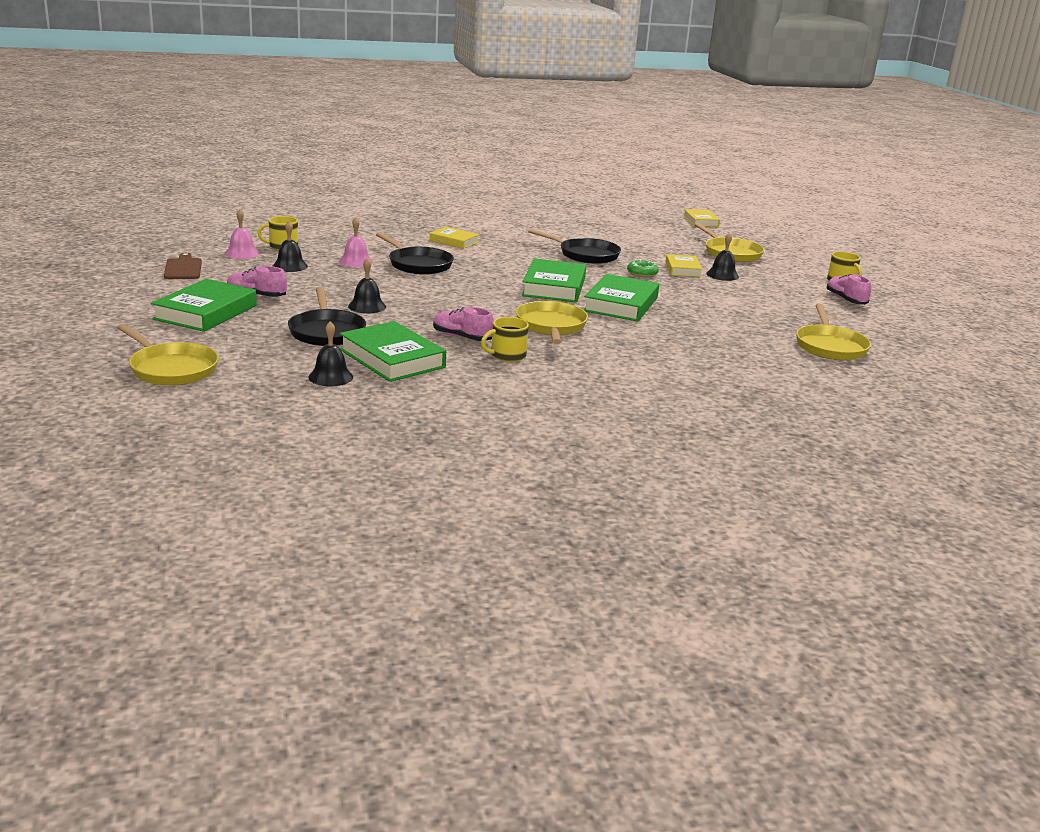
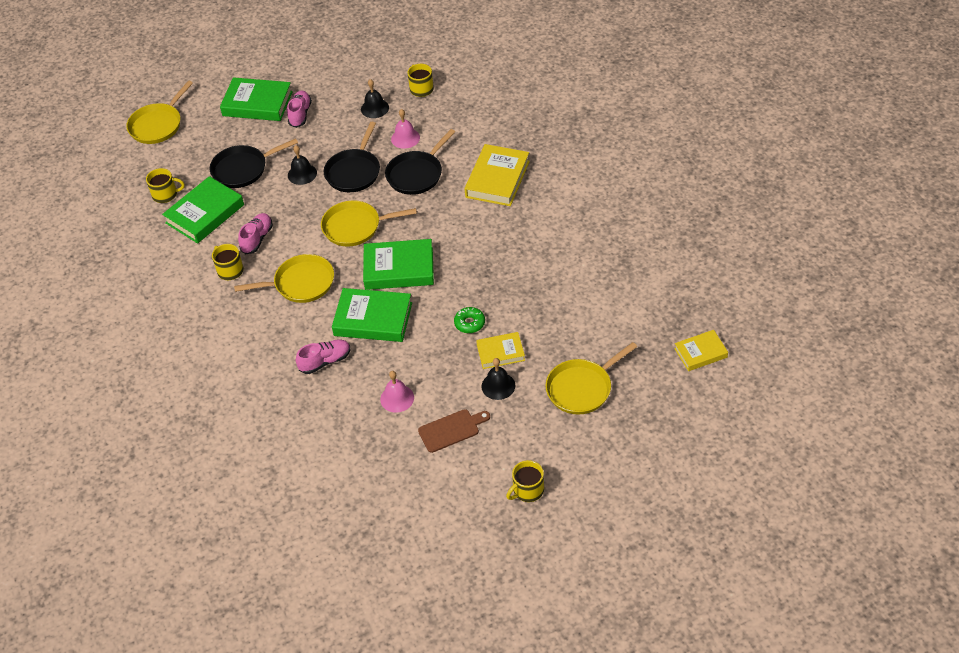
camera: 85 degrees right, 25 degrees up
(183, 268) = (342, 61): brown cutting board -> brown cutting board (451, 430)
(242, 253) = (392, 75): pink bell -> pink bell (397, 398)
(330, 377) = (165, 194): black bell -> yellow mug
(454, 241) = (497, 179): yellow book -> yellow book, size x1.68
(585, 255) = (507, 274): black pan -> black pan (354, 172)
(830, 346) = (323, 475): yellow pan -> yellow pan (355, 227)
(845, 300) = (465, 492): pink shoe -> pink shoe (325, 361)

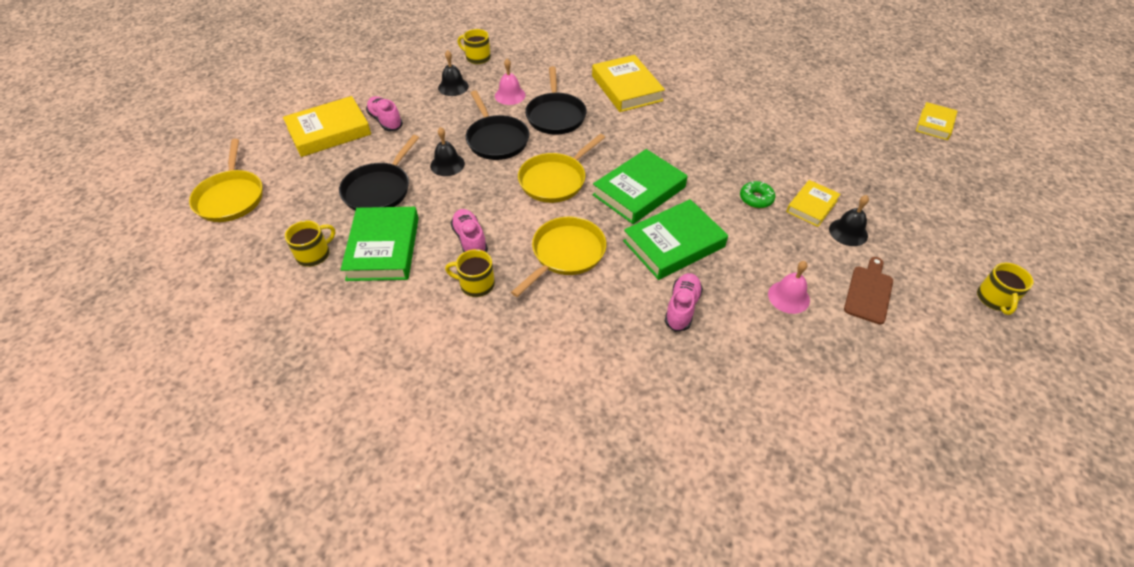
camera: 45 degrees left, 0 degrees up
(257, 104) = (329, 131): green book -> yellow book
(582, 388) = (905, 195): yellow pan -> none

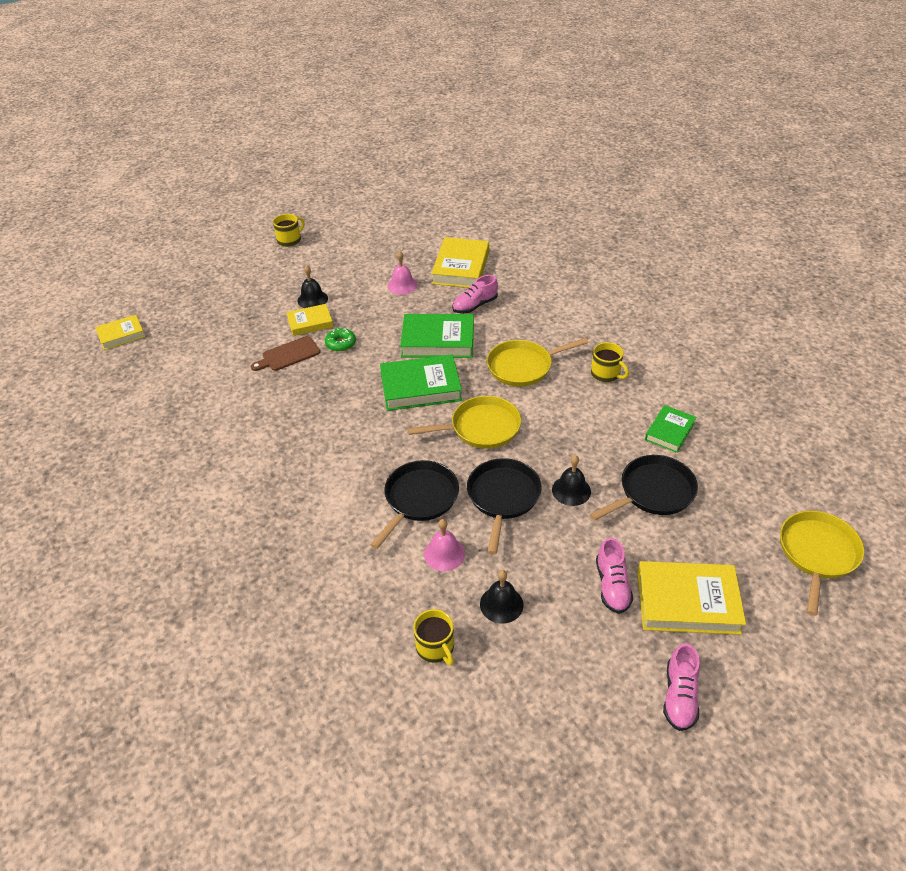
camera: 145 degrees left, 5 degrees down
(314, 254) = (734, 452): yellow mug -> none
(383, 248) = (669, 431): green book -> green book, size x0.59
(470, 240) = (591, 408): pink shoe -> pink shoe (679, 696)
(626, 88) = (313, 499): yellow book -> yellow book (461, 268)
(869, 292) = (352, 269): brown cutting board -> brown cutting board (288, 355)

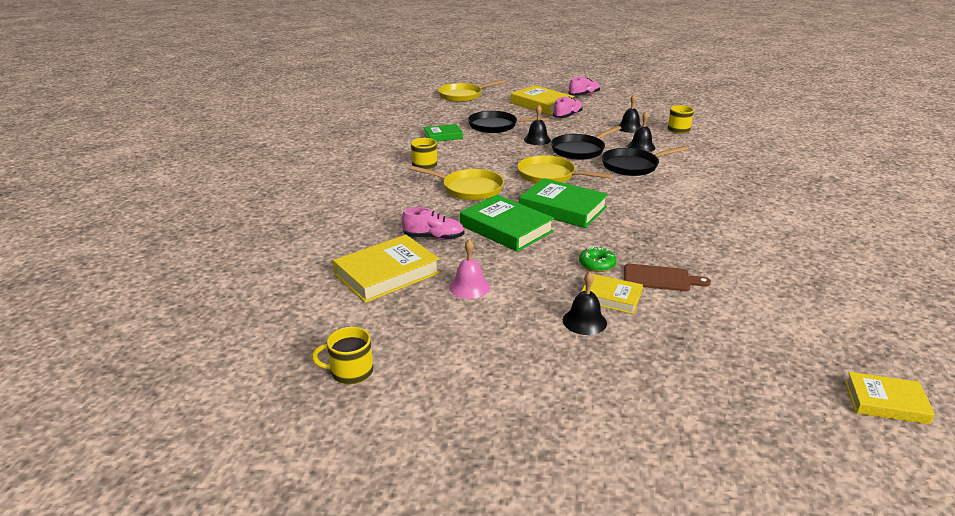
camera: 140 degrees left, 15 degrees down
(289, 240) = (533, 433): yellow mug -> yellow mug (350, 372)
(444, 553) = (641, 147): pink bell -> black bell

